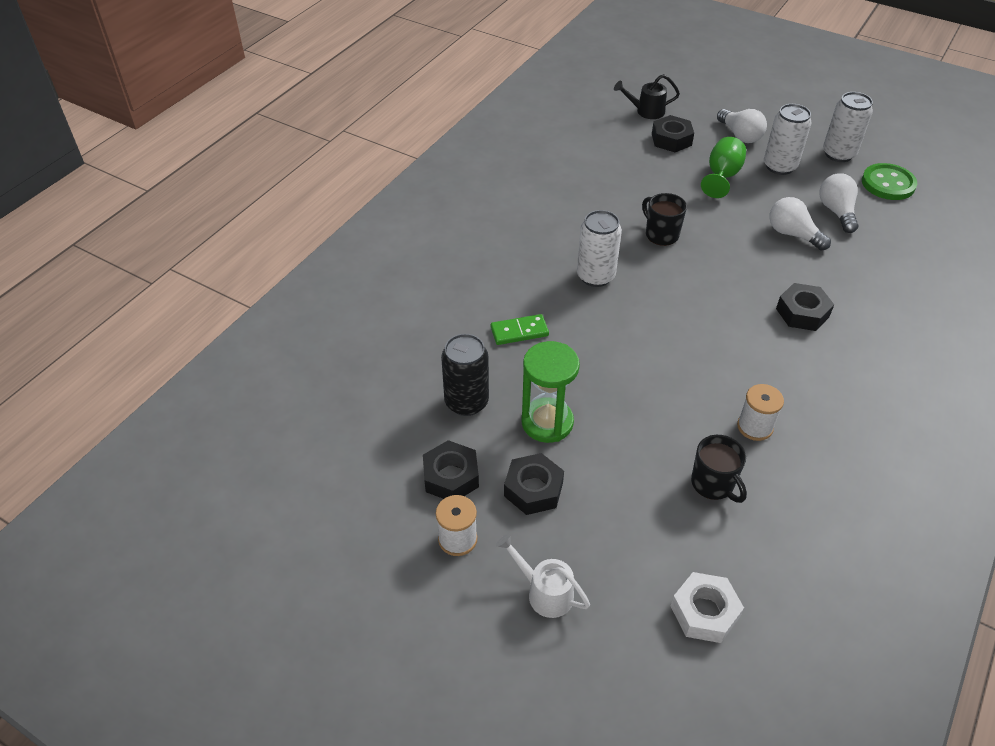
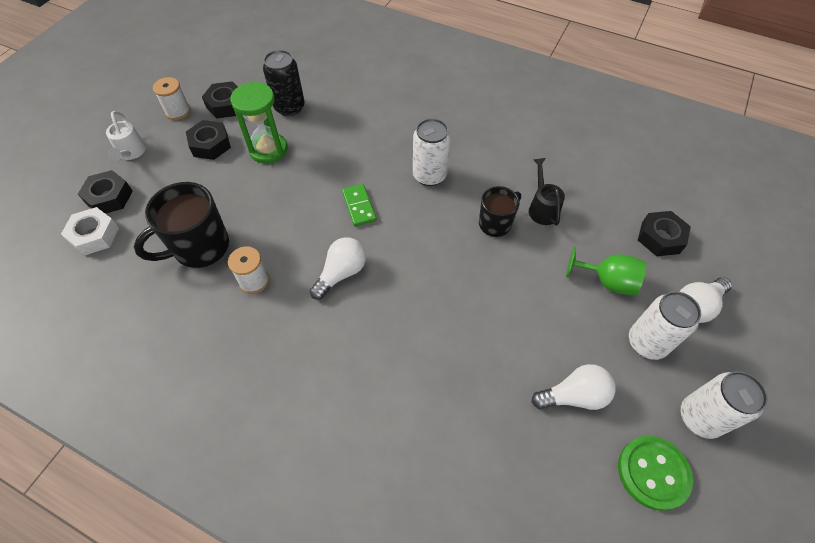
camera: 85 degrees right, 10 degrees up
(519, 331) = (360, 131): green domino -> green domino (359, 206)
(544, 592) = (131, 153): white watering can -> white watering can turned 135 degrees clockwise
(646, 111) = (706, 216): black watering can -> black watering can (542, 208)
(713, 484) = (200, 247): black mug -> black mug, size x1.63
(792, 234) = (521, 342): white light bulb -> white light bulb (341, 273)
(802, 313) = (396, 335): black nut -> black nut (109, 197)

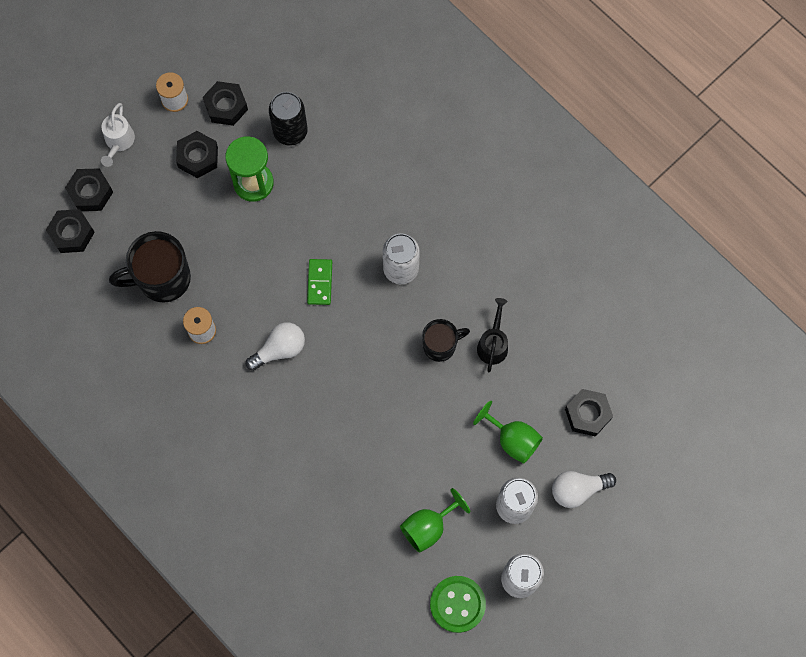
camera: 20 degrees right, 15 degrees up
(94, 235) = (72, 233): white nut -> black nut
(574, 396) = (428, 527): white light bulb -> green goblet

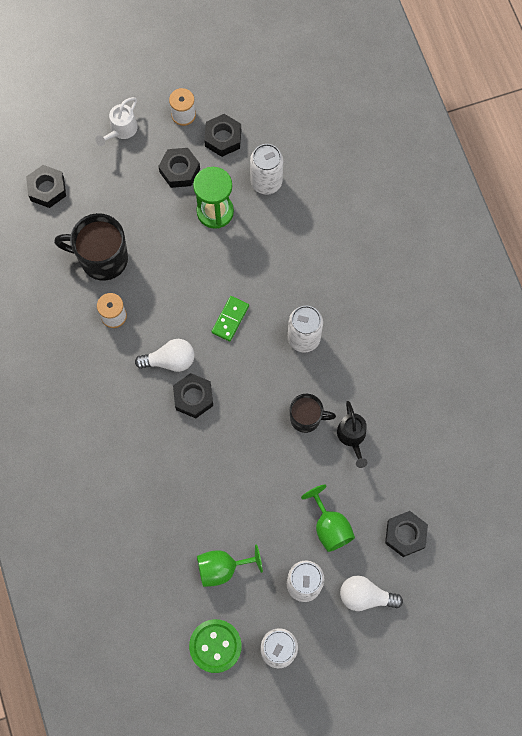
camera: 25 degrees right, 0 degrees up
(90, 192) = (78, 162): black nut -> black nut (193, 397)
(290, 132) = (266, 182): black can -> white can
(493, 344) = (352, 437): black watering can -> black watering can turned 135 degrees clockwise

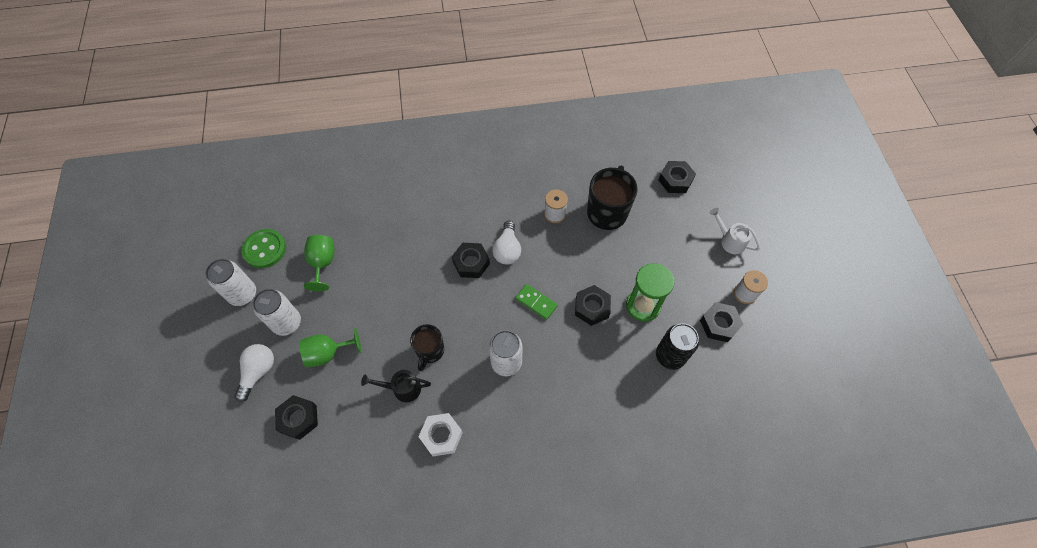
camera: 100 degrees right, 10 degrees down
(179, 170) = (687, 282): black nut -> black nut (592, 307)
(266, 182) = (670, 356): white can -> black can
(391, 386) = (441, 436): none -> white nut

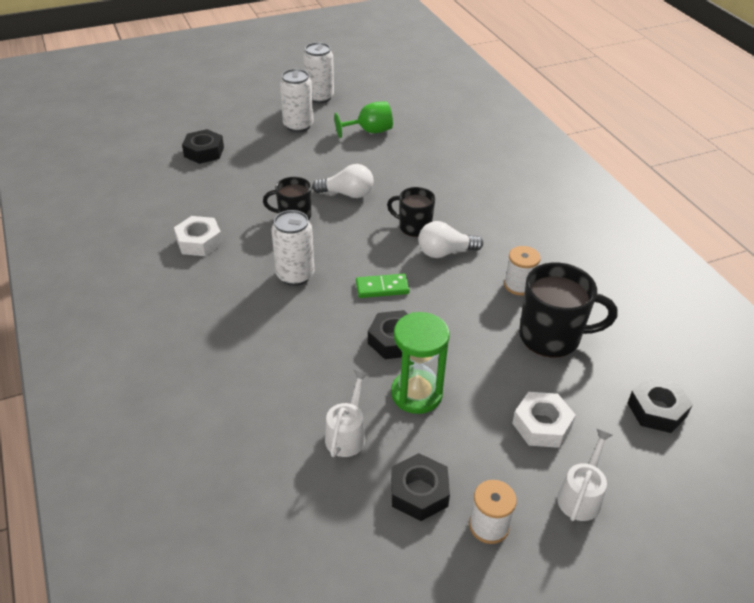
camera: 75 degrees right, 20 degrees down
(258, 372) = (245, 122): white light bulb -> white light bulb (347, 194)
(265, 249) = (370, 98): green button -> none
(328, 353) = (273, 154): green goblet -> none
(402, 388) = (247, 206): black watering can -> none
(471, 263) = (414, 227): black nut -> black mug
(536, 302) = (382, 288): green domino -> green domino turned 60 degrees clockwise
(670, 356) = (347, 434): black can -> white watering can
(678, 243) = (541, 425): none -> white nut

